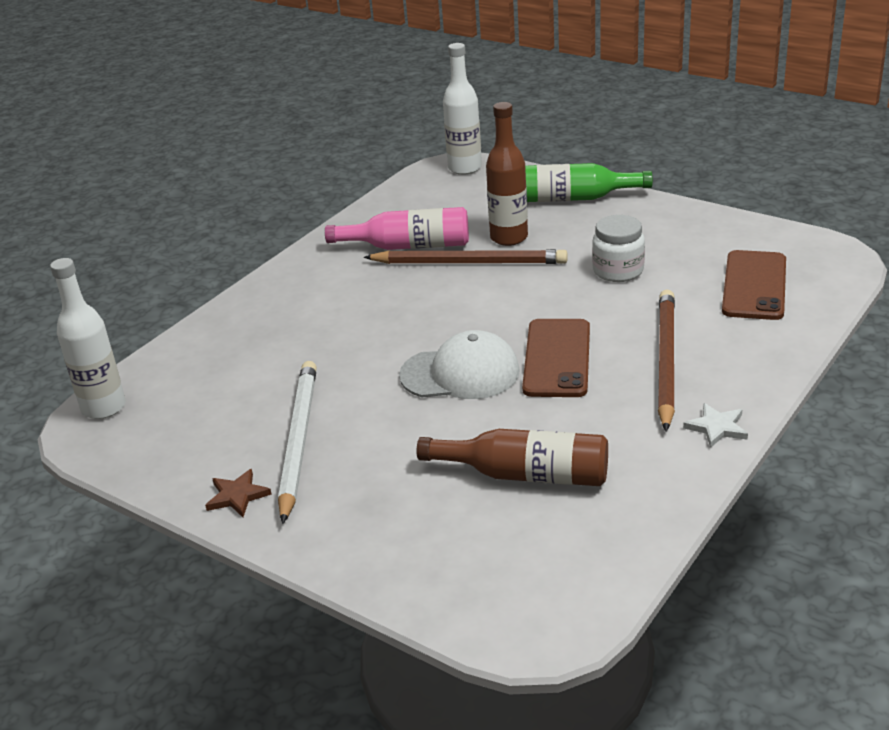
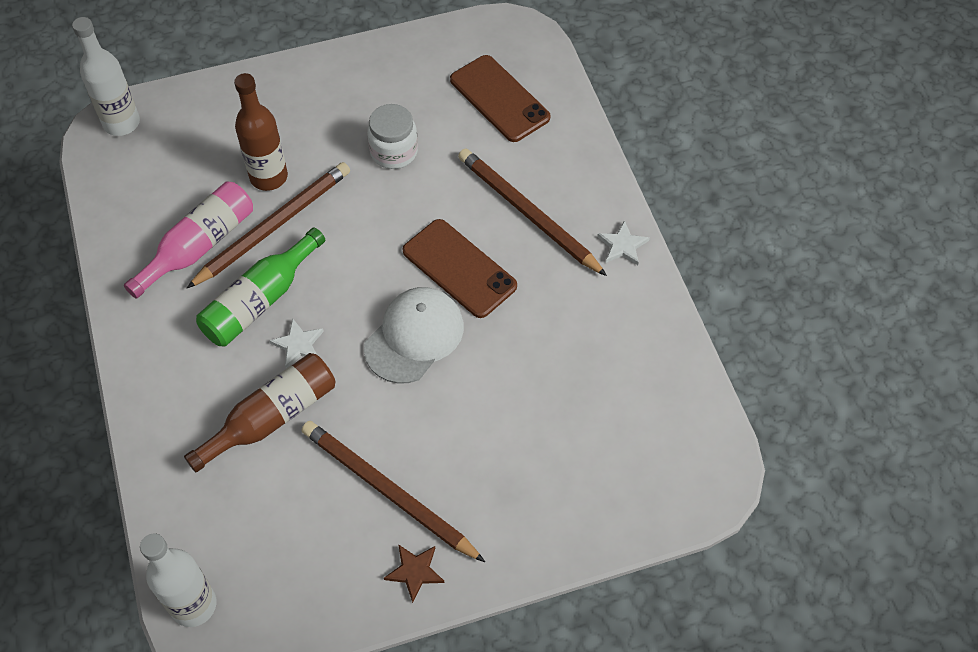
camera: 55 degrees left, 25 degrees up
(298, 441) = (388, 492): white pencil -> brown pencil
(380, 328) = (298, 345): none -> white star
(525, 475) = (566, 381): brown bottle -> brown bottle (272, 417)
(573, 198) = (262, 97): green bottle -> green bottle (260, 300)

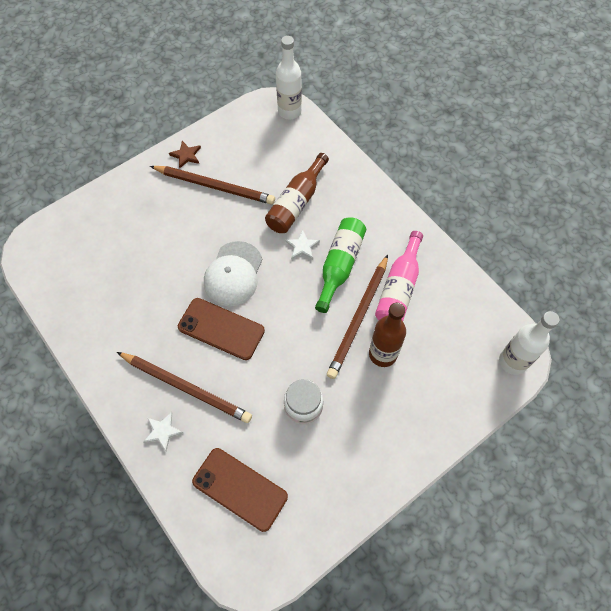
camera: 160 degrees right, 5 degrees up
(622, 245) = (111, 384): white star -> white star (163, 431)

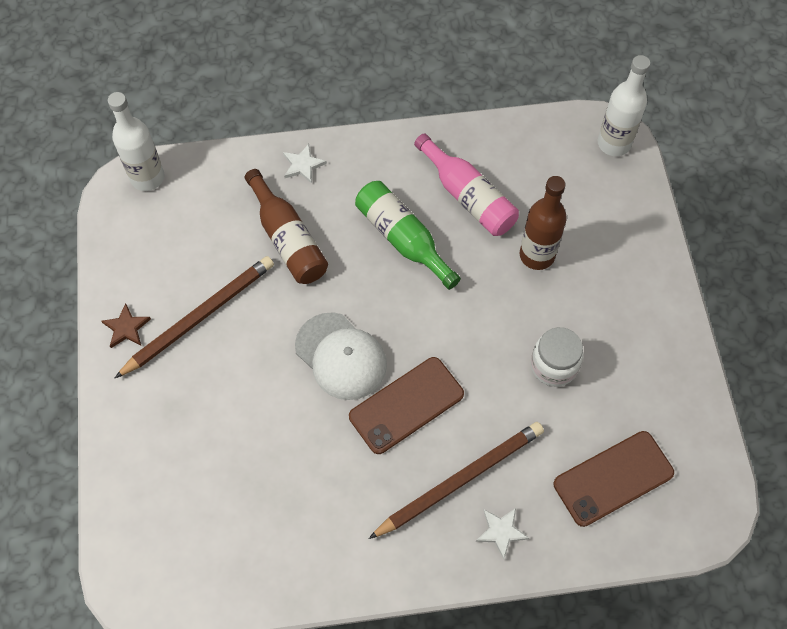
camera: 60 degrees left, 0 degrees up
(302, 247) = (352, 264): white star -> white star (303, 165)
(359, 318) = (480, 255): brown pencil -> none

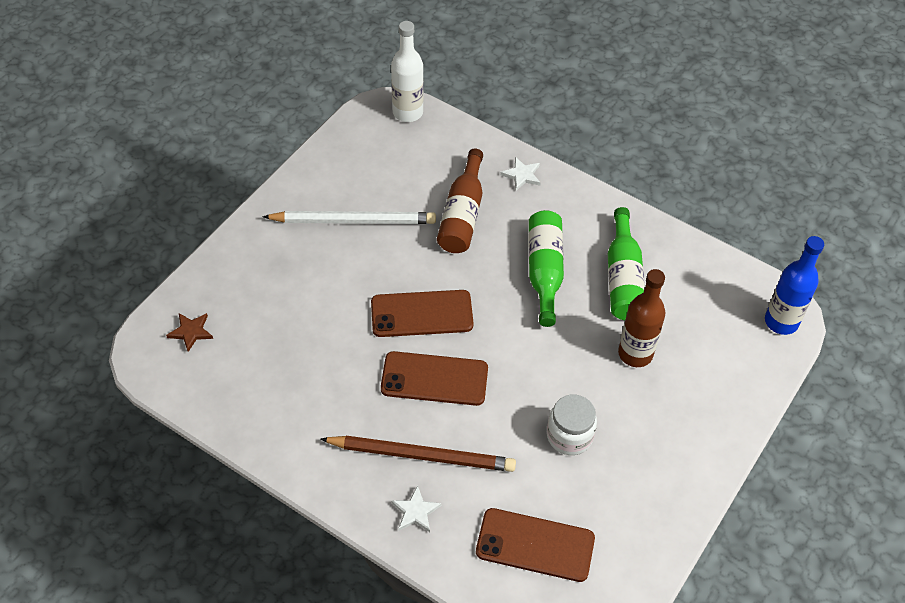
camera: 40 degrees right, 10 degrees down
(126, 328) = (301, 194): brown star -> brown star (191, 332)
(199, 317) = (353, 220): brown pencil -> white pencil
(341, 356) = (422, 314): white cap -> brown phone
(468, 196) = (623, 278): pink bottle -> green bottle
(614, 143) = (781, 322): white bottle -> blue bottle

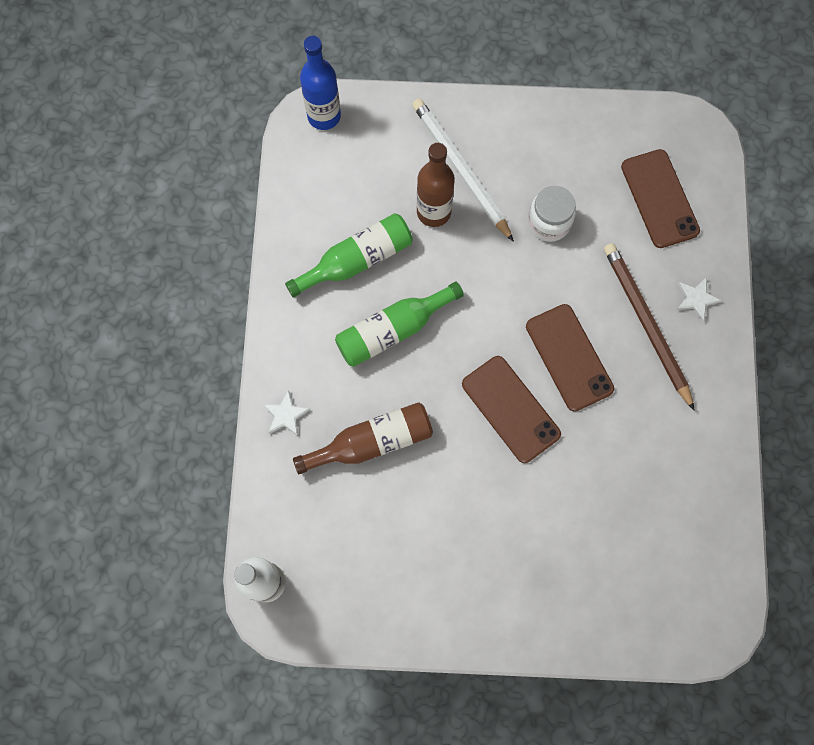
camera: 120 degrees left, 20 degrees up
(191, 332) = (671, 605): brown star -> none
(353, 220) = (446, 542): white pencil -> white pencil (460, 169)

